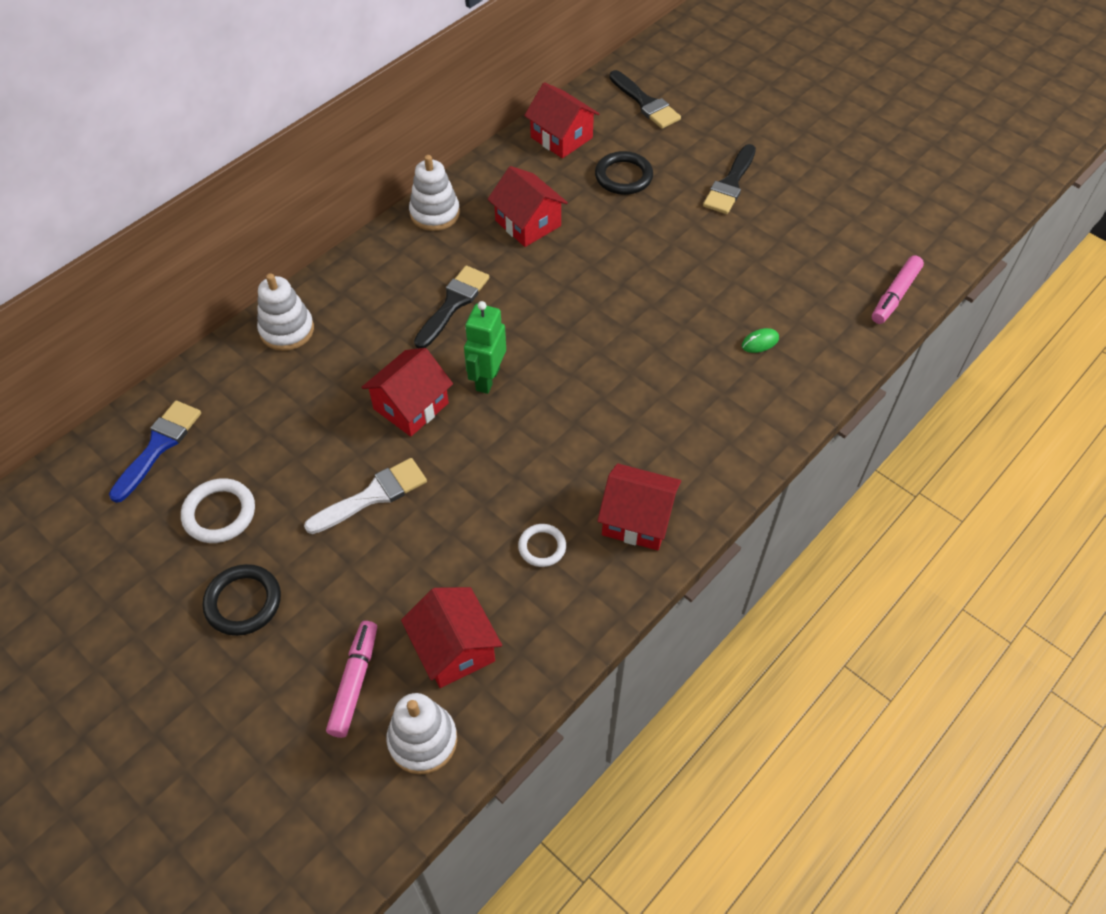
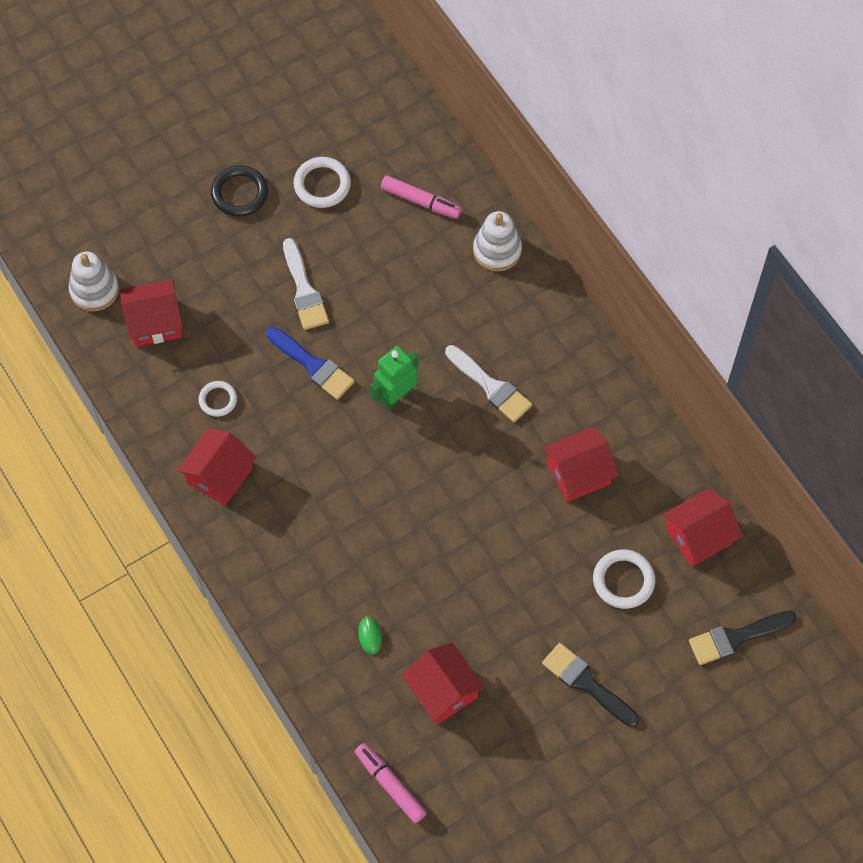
camera: 105 degrees right, 10 degrees up
(159, 446) = (400, 148): blue brush -> blue brush (313, 365)
(354, 682) = (152, 255): pink marker -> pink marker (421, 201)
(411, 406) = (384, 332): red house -> red house (443, 691)
(435, 213) = (613, 393): white stacking toy -> none
(453, 304) = (491, 386): black brush -> white brush
(487, 379) = (396, 396): green robot -> green robot turned 75 degrees counterclockwise
(623, 176) = (623, 580): black ring -> white ring

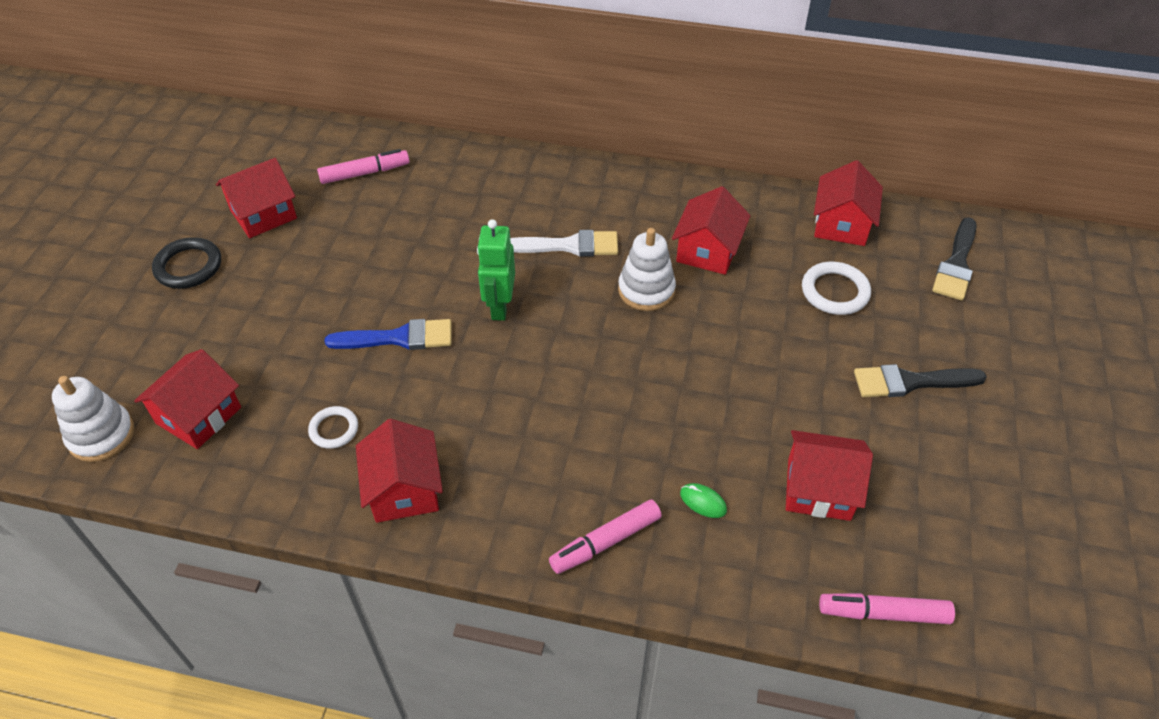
camera: 45 degrees left, 15 degrees down
(292, 608) = (605, 542): none -> pink marker
(304, 290) = (328, 292): white brush -> none
(322, 184) = (263, 214): white ring -> red house
(497, 250) = (465, 163): white stacking toy -> white stacking toy (646, 290)

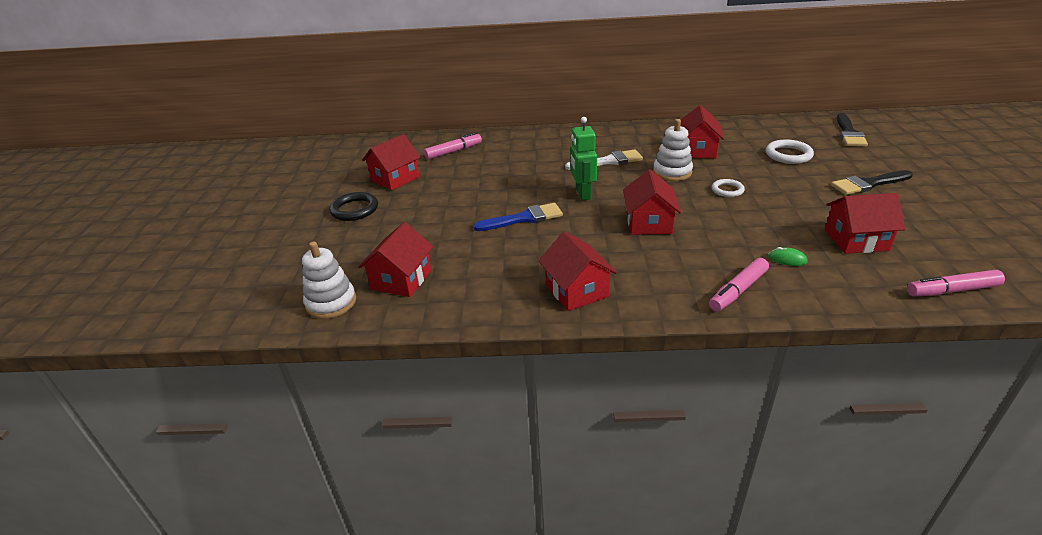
camera: 10 degrees left, 15 degrees down
(334, 429) = (506, 269): white ring -> white ring (727, 190)
(841, 224) = (768, 128): red house -> red house (649, 223)

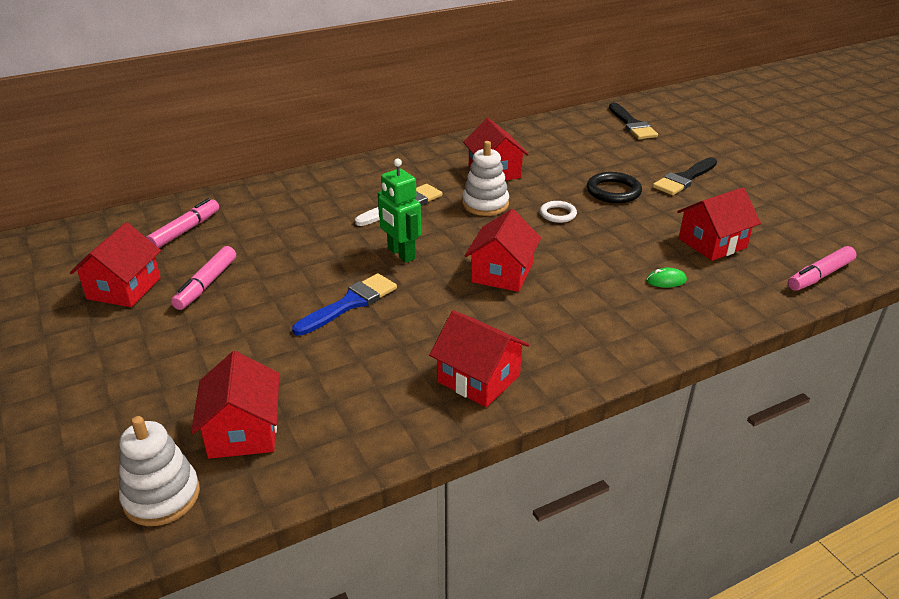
camera: 30 degrees left, 0 degrees up
(354, 209) = (93, 349): black ring -> black ring (613, 191)
(649, 223) = (502, 273): red house -> red house turned 45 degrees clockwise
(738, 290) = (644, 329): pink marker -> pink marker (206, 284)
(788, 155) = (591, 160): white ring -> none

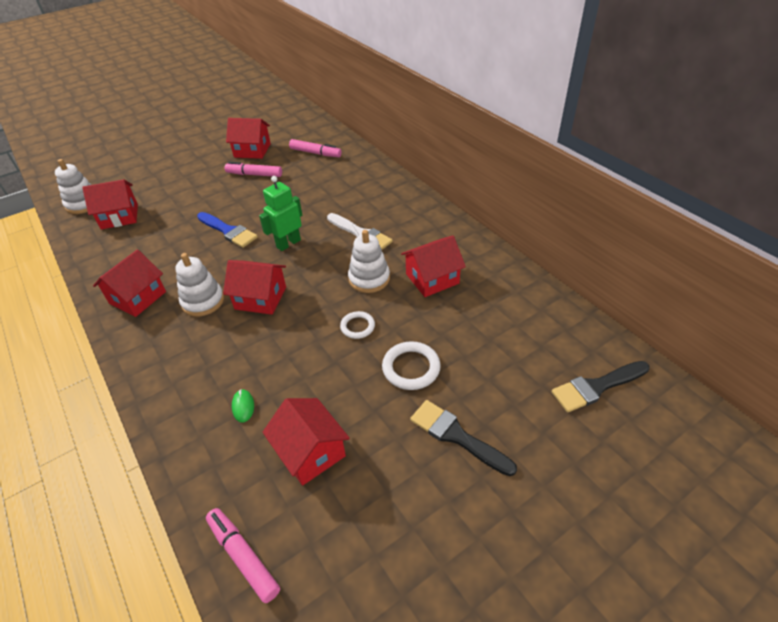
camera: 85 degrees right, 10 degrees up
(499, 317) = (203, 301): none -> white stacking toy
(613, 191) = (411, 368): black ring -> white ring

